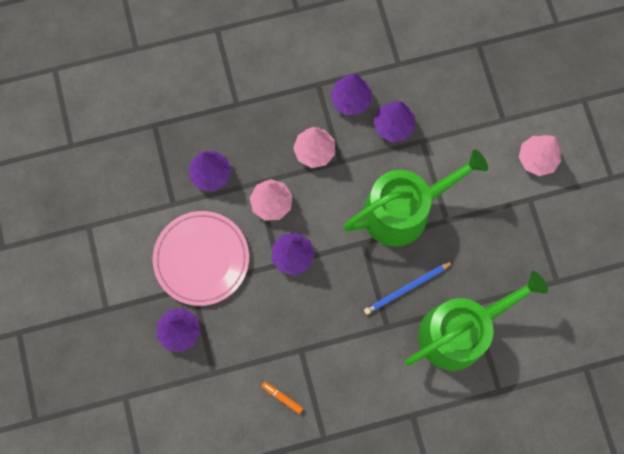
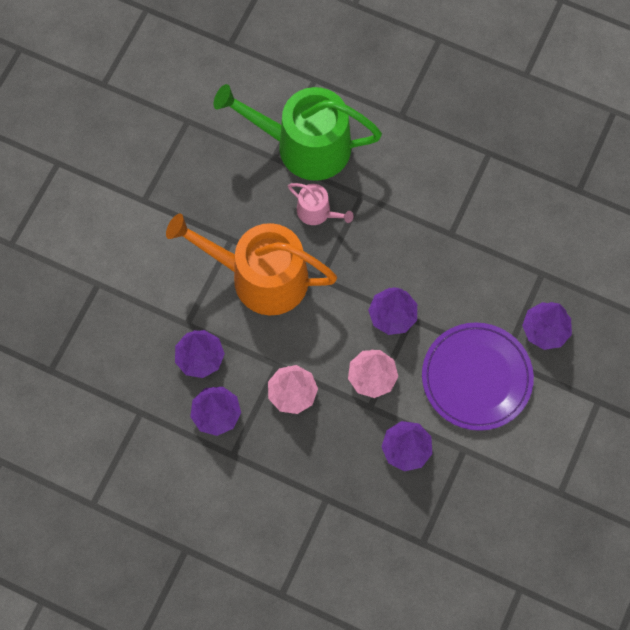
camera: 140 degrees left, 5 degrees down
(201, 259) = (476, 378): pink plate -> purple plate
(282, 398) = (498, 209): orange marker -> none
(403, 210) = (260, 277): green watering can -> orange watering can
(406, 288) = (317, 212): blue pencil -> pink watering can
(536, 159) = (104, 228): pink tree -> none

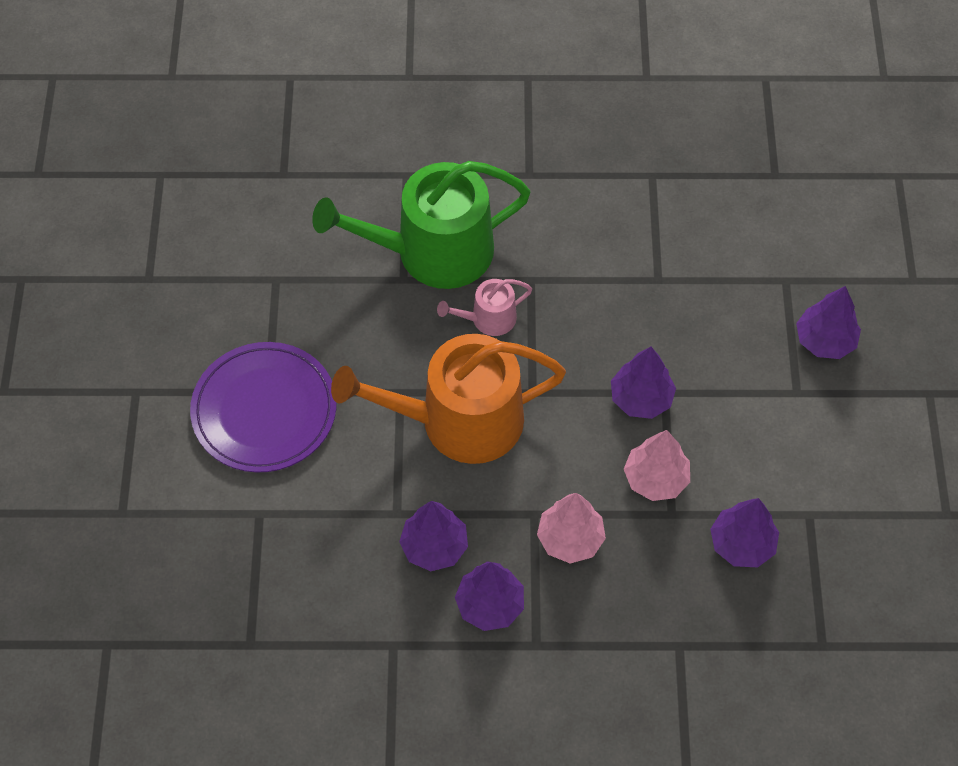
camera: 25 degrees left, 10 degrees down
(317, 212) = (488, 319): pink watering can -> pink watering can turned 150 degrees clockwise
(476, 378) = (777, 426): purple plate -> purple plate (264, 410)

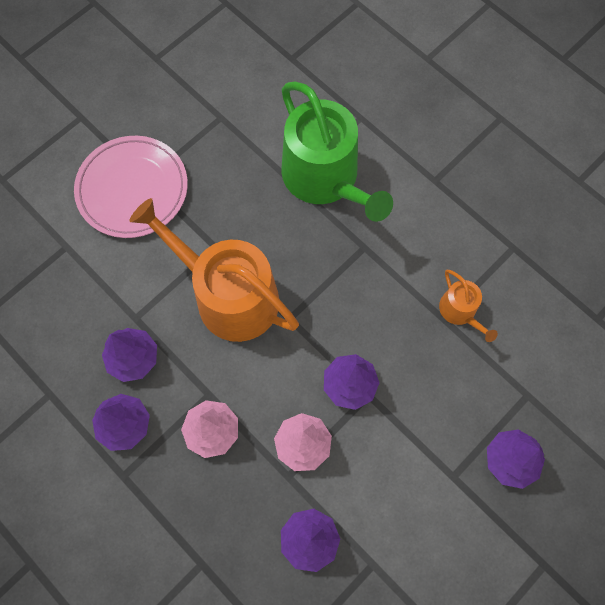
camera: 45 degrees right, 10 degrees up
(264, 410) = (132, 189): purple plate -> pink plate
(433, 252) = (325, 178): green watering can -> green watering can turned 150 degrees counterclockwise
(488, 319) = (313, 249): pink watering can -> none
(665, 262) = (460, 311): none -> orange watering can

